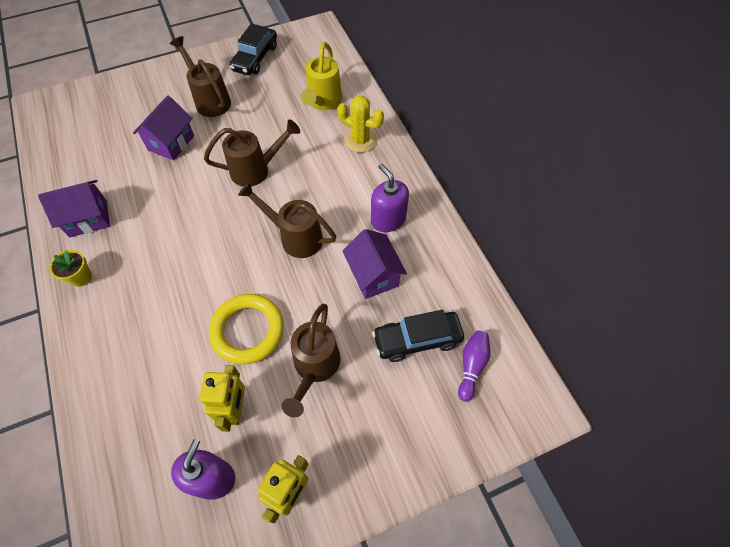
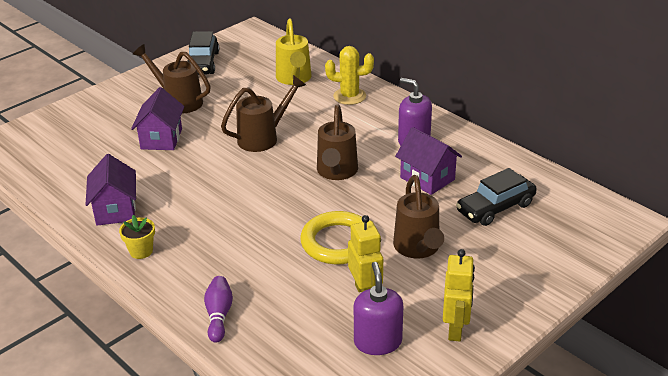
camera: 20 degrees left, 25 degrees down
(88, 218) = (115, 210): purple house -> purple house turned 60 degrees counterclockwise
(295, 237) = (336, 172): brown watering can -> brown watering can turned 90 degrees counterclockwise
(471, 366) = (553, 211): purple bowling pin -> purple bowling pin (219, 315)

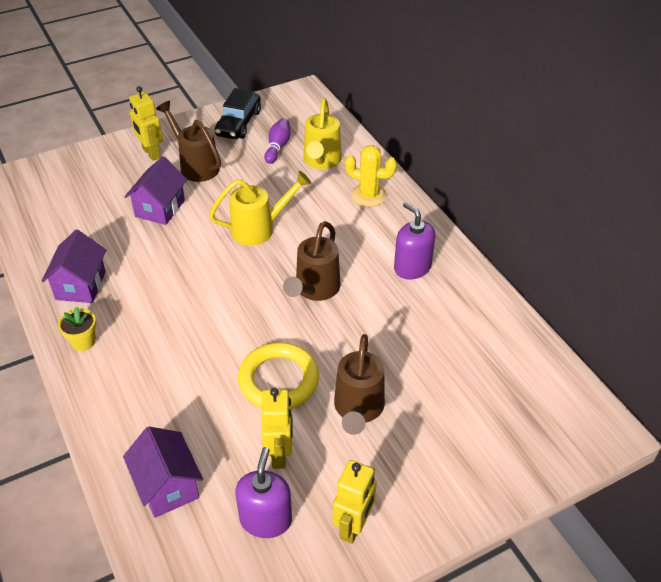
camera: 15 degrees right, 10 degrees up
(130, 99) = (151, 153): none -> yellow robot
(219, 315) = (123, 441): purple bowling pin -> purple bowling pin (277, 147)
(263, 138) = (259, 229): brown watering can -> yellow watering can
(427, 178) = (406, 320): purple house -> purple house (167, 486)
(495, 208) = (463, 376): black car -> none

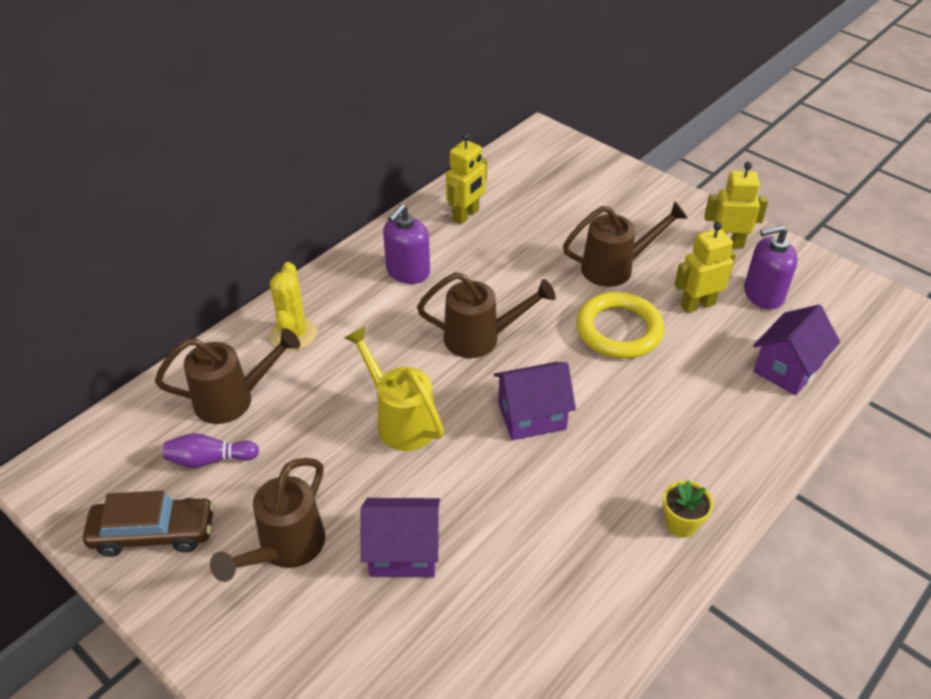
camera: 110 degrees left, 0 degrees up
(80, 285) = (598, 577): purple house -> purple house (532, 416)
(151, 153) = (269, 629): yellow robot -> yellow robot (466, 215)
(238, 123) = (154, 533): black car -> brown car
(321, 161) = (233, 399): yellow watering can -> brown watering can

